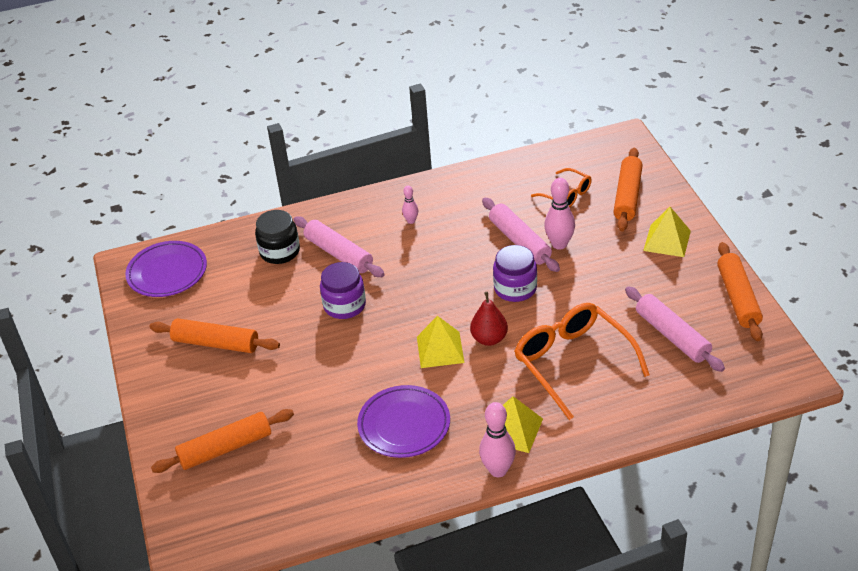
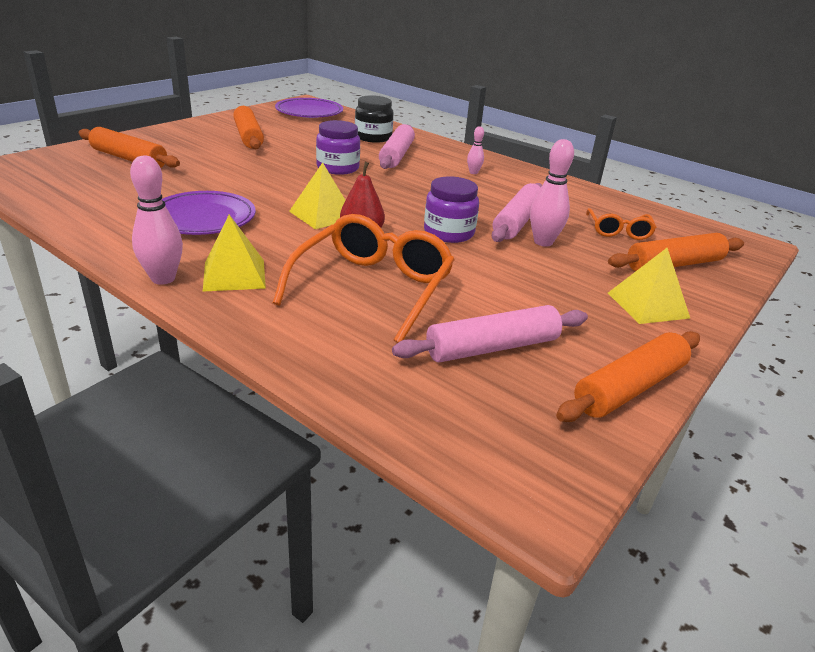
camera: 50 degrees right, 10 degrees down
(672, 336) = (492, 347): pink rolling pin -> pink rolling pin turned 45 degrees clockwise

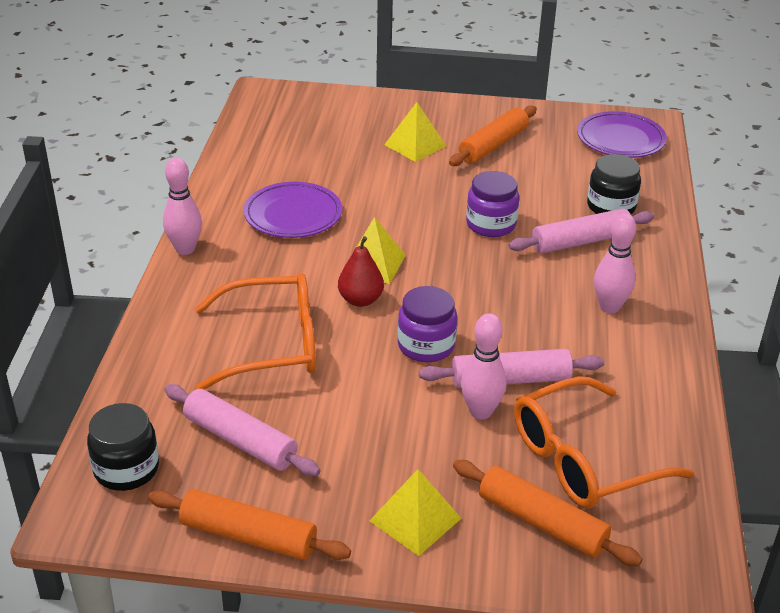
camera: 60 degrees right, 5 degrees up
(129, 158) = (355, 125): orange rolling pin -> none
(234, 274) = (222, 274): yellow pyramid -> yellow pyramid (415, 145)
(473, 172) = (609, 307): pink bowling pin -> pink bowling pin, size x1.81
(481, 430) = (126, 469): none -> black jar
(618, 231) = (583, 459): orange glasses -> orange glasses, size x1.87

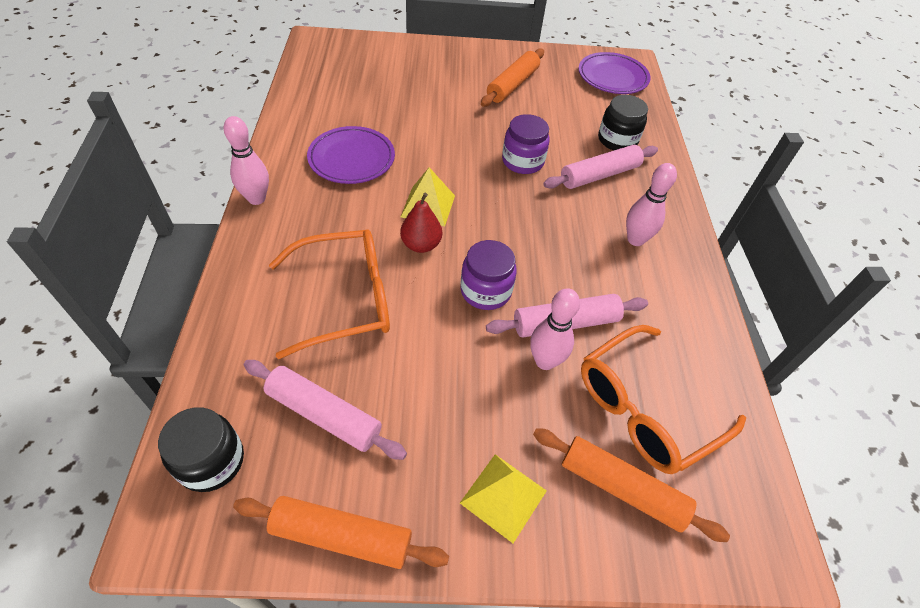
camera: 10 degrees left, 15 degrees up
(415, 145) = (448, 87): yellow pyramid -> none

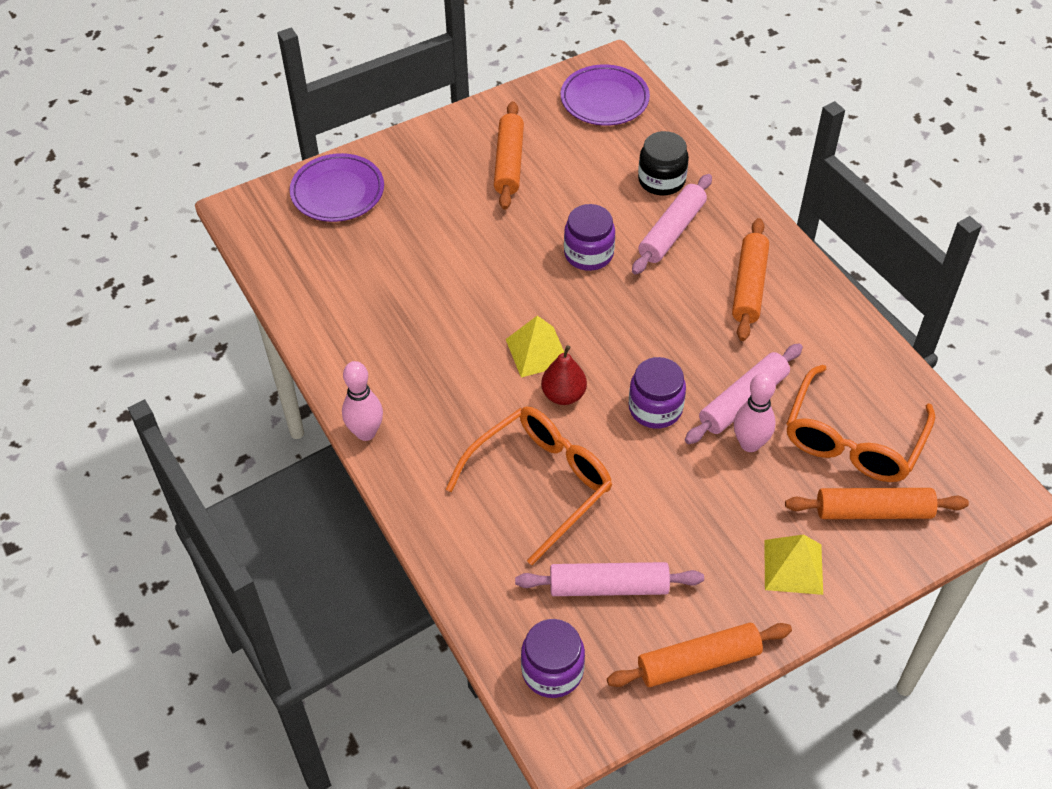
camera: 25 degrees left, 0 degrees up
(211, 461) = (552, 671): black jar -> purple jar
(352, 159) = (419, 339): purple plate -> purple plate (337, 192)
(635, 240) = (749, 286): pink bowling pin -> orange rolling pin

